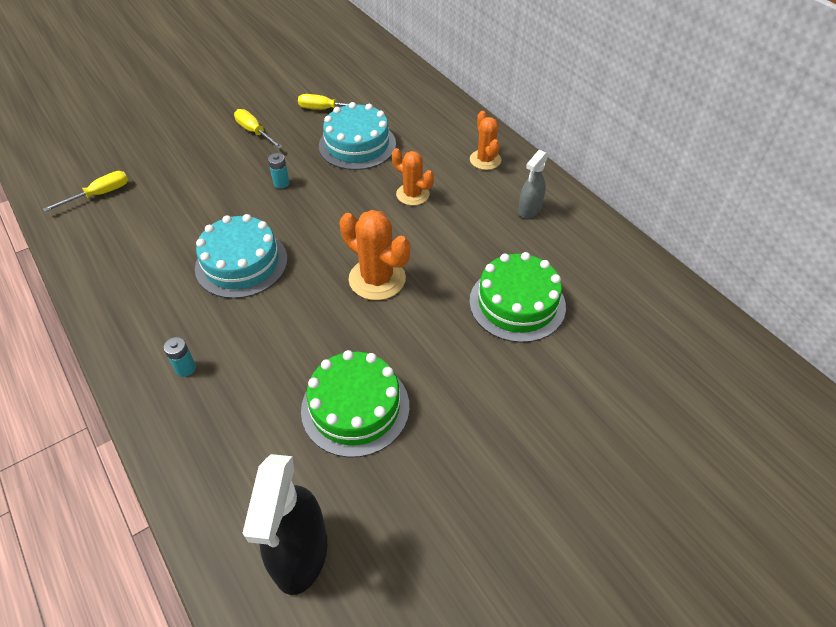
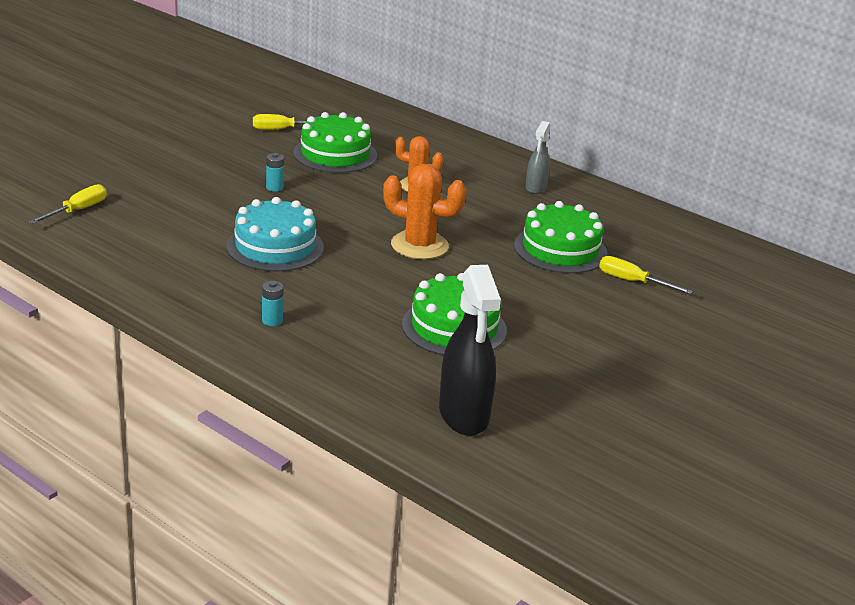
camera: 20 degrees left, 20 degrees down
(254, 132) = (216, 152): yellow screwdriver -> yellow screwdriver (632, 281)
(357, 145) = (335, 154): turquoise cake -> green cake
(485, 160) = (472, 156): orange cactus -> none

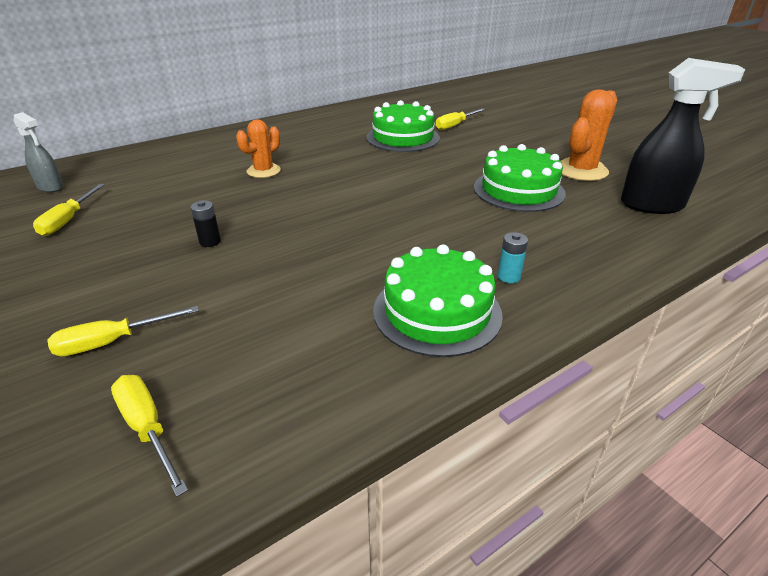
camera: 70 degrees left, 5 degrees up
(145, 183) = (112, 342): none -> yellow screwdriver
(274, 187) = (210, 242): turquoise battery -> black battery
(275, 247) = (349, 257): turquoise cake -> none
(335, 154) = (162, 198): green cake -> green cake (437, 312)
(419, 245) = (377, 185): orange cactus -> orange cactus (581, 170)
(535, 188) = (301, 130): grey spray bottle -> grey spray bottle (51, 187)

